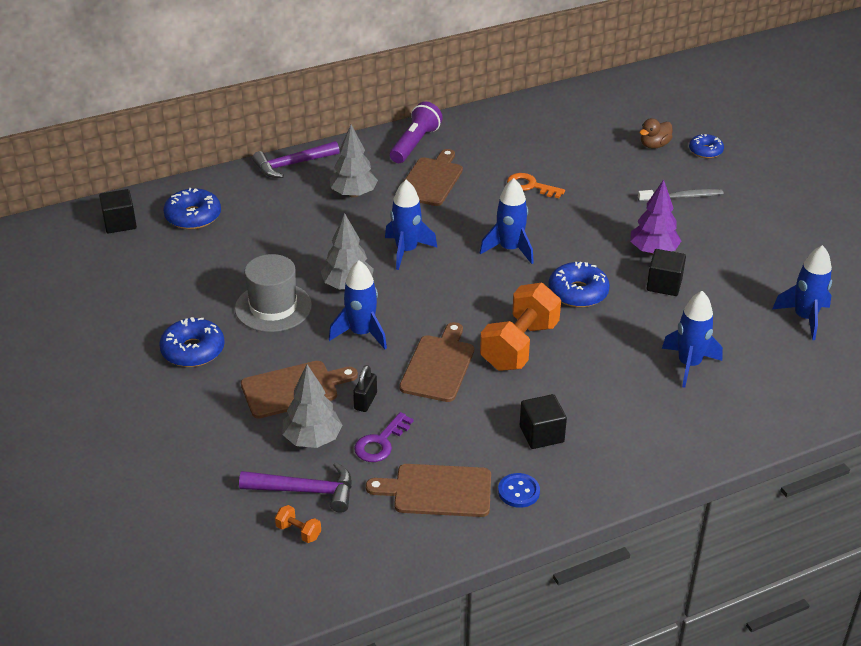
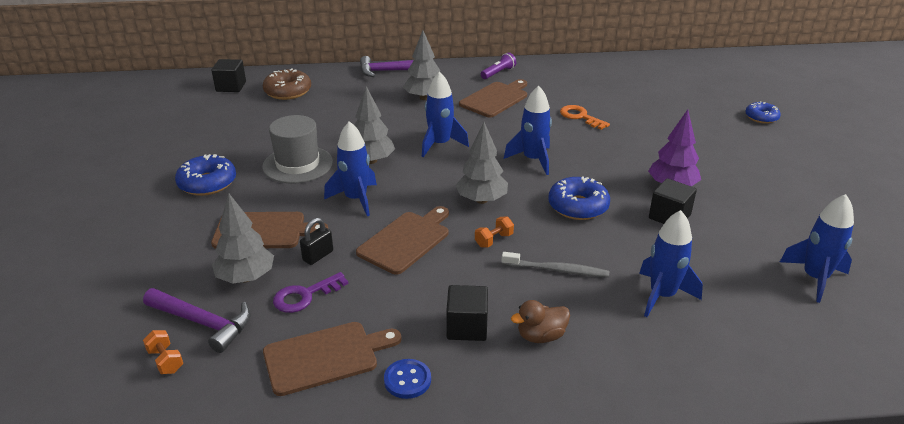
camera: 20 degrees right, 5 degrees down
(193, 216) = (288, 91): blue donut -> brown donut
(415, 144) = (498, 73): purple flashlight -> purple flashlight, size x0.61
(437, 491) = (325, 356): brown cutting board -> brown cutting board turned 135 degrees clockwise
(484, 306) = (481, 200): none -> grey tree
(519, 346) = (494, 240): orange dumbbell -> orange dumbbell, size x0.40
(654, 145) = (712, 106): brown duck -> brown duck (541, 336)
(682, 197) = (722, 148): grey toothbrush -> grey toothbrush (557, 270)

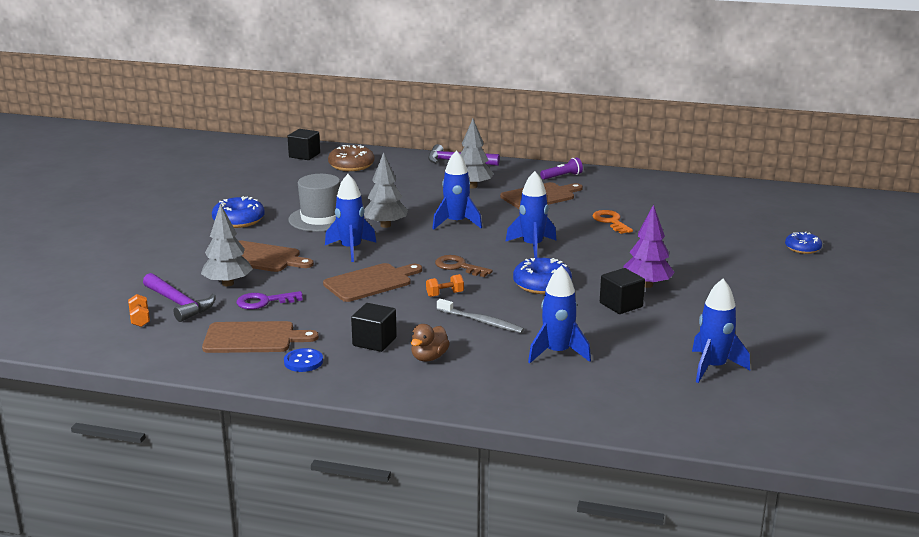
camera: 20 degrees right, 10 degrees down
(318, 256) = (292, 280): black padlock -> none
(481, 200) = (458, 266): grey tree -> brown key
(541, 336) = (429, 357): brown duck -> brown duck turned 60 degrees counterclockwise

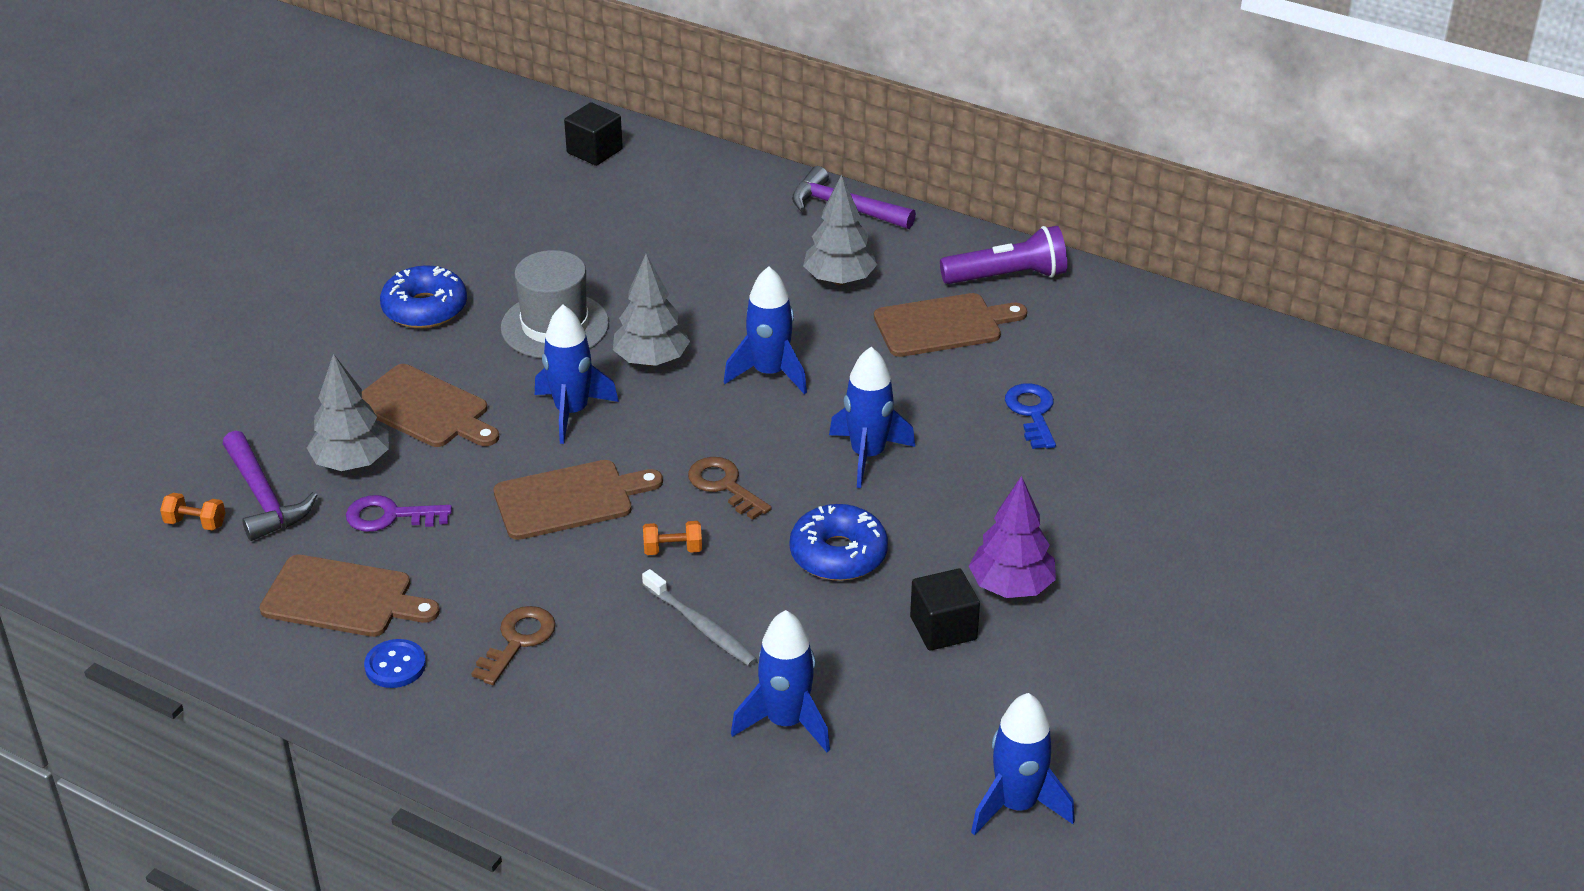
camera: 15 degrees right, 15 degrees up
(140, 319) = (195, 523): orange dumbbell -> orange dumbbell turned 75 degrees counterclockwise
(351, 165) = (661, 191): brown donut -> none
(374, 342) = (518, 641): black cube -> brown key
(429, 357) = (584, 693): brown duck -> none
(562, 176) = (1007, 277): purple flashlight -> purple flashlight, size x1.63
(610, 221) = (1032, 413): orange key -> blue key
(802, 248) = (1333, 541): blue donut -> none

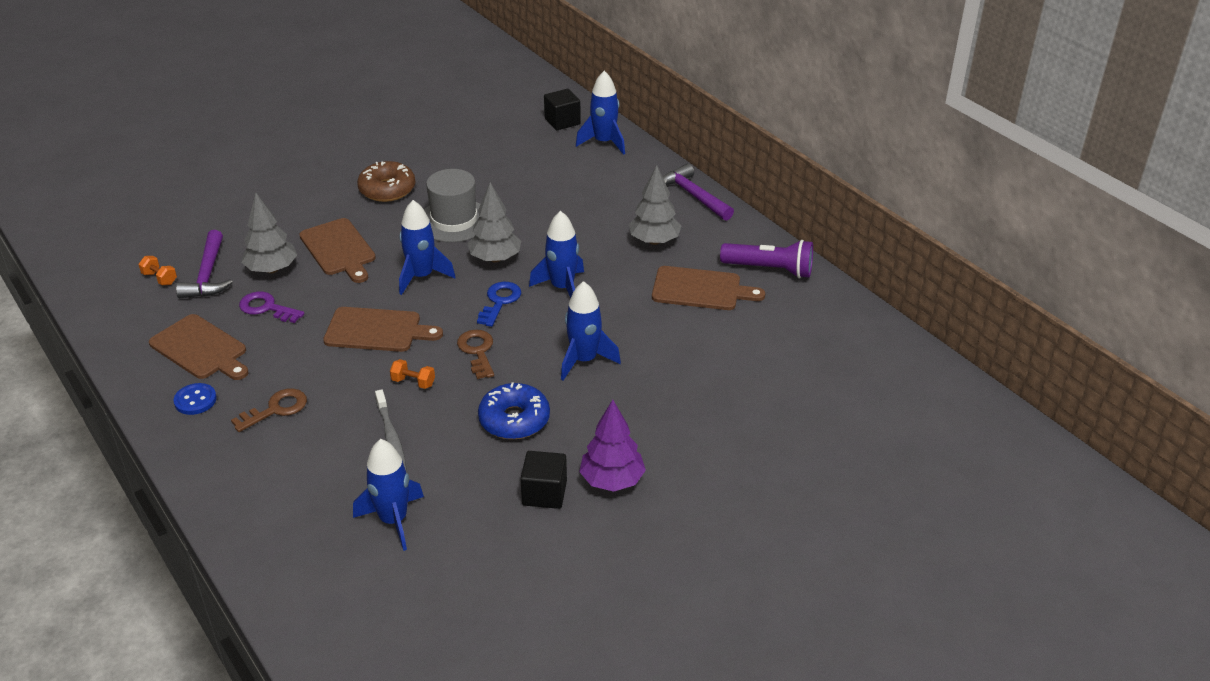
camera: 25 degrees right, 0 degrees up
(425, 308) = (387, 189): blue donut -> brown donut
(1016, 805) = (499, 635): blue rocket -> blue rocket (604, 142)
(1032, 413) = (717, 366): blue key -> blue key (499, 301)

